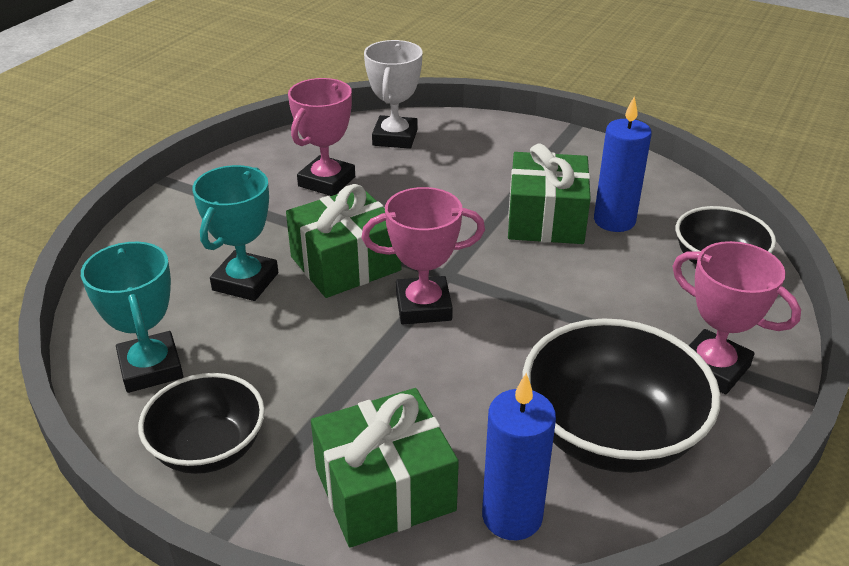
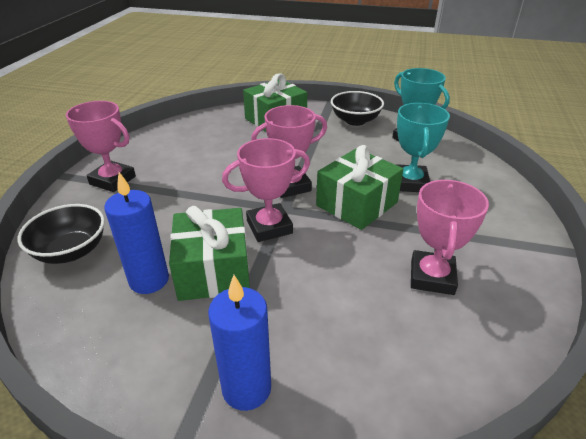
camera: 165 degrees right, 0 degrees up
(395, 137) = (412, 366): white trophy -> none
(473, 253) = (269, 227): none -> pink trophy
(512, 516) = (222, 120): blue candle -> blue candle (246, 388)
(610, 434) = (178, 147): black bowl -> none

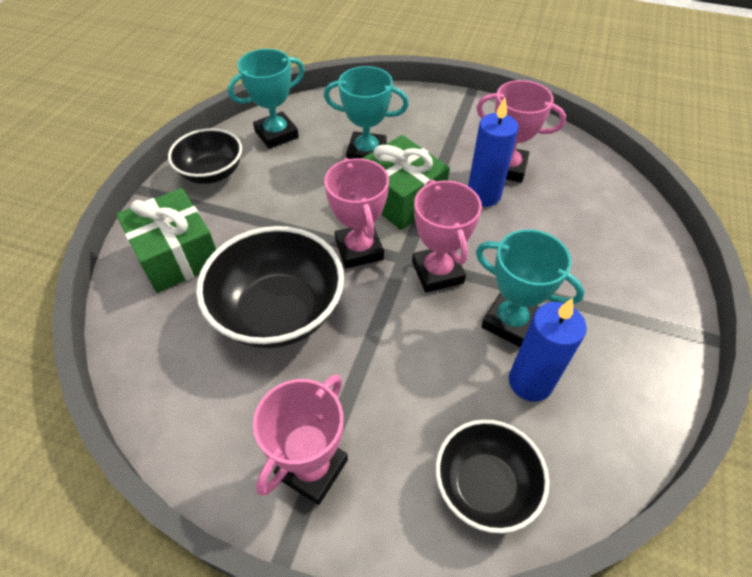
camera: 85 degrees left, 15 degrees up
(213, 270) = (510, 322): green gift -> turquoise trophy
(229, 158) = (278, 312): none -> black bowl
(246, 388) = (642, 294): blue candle -> blue candle (483, 195)

